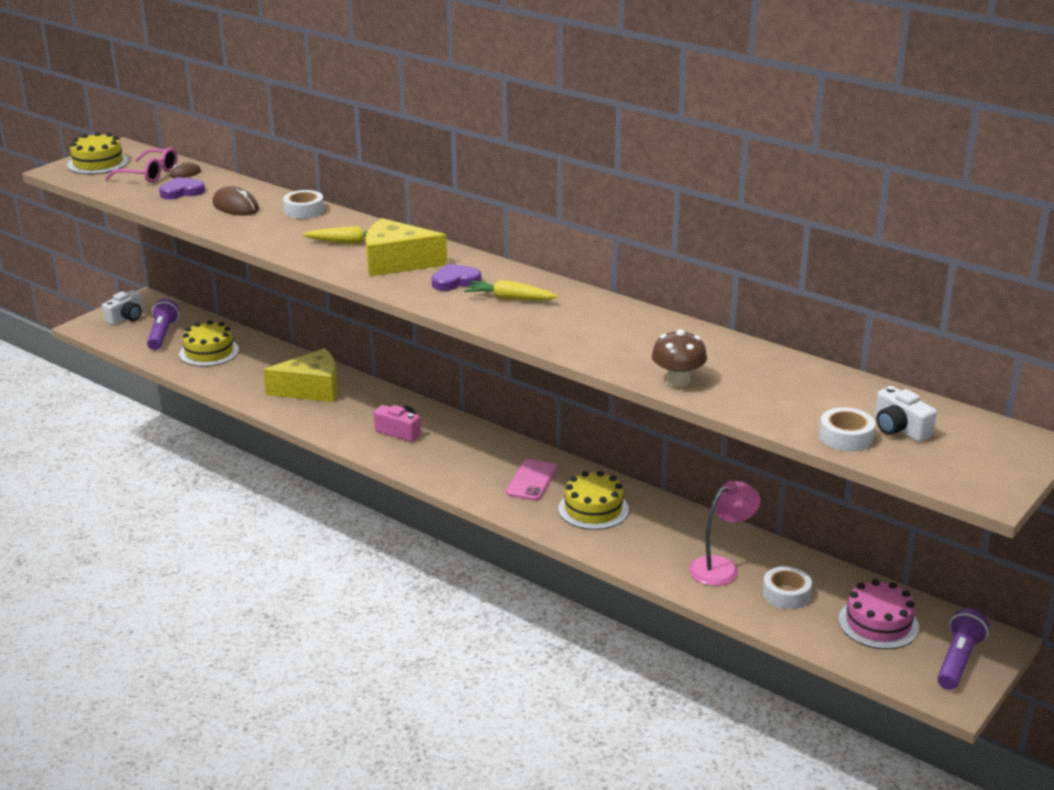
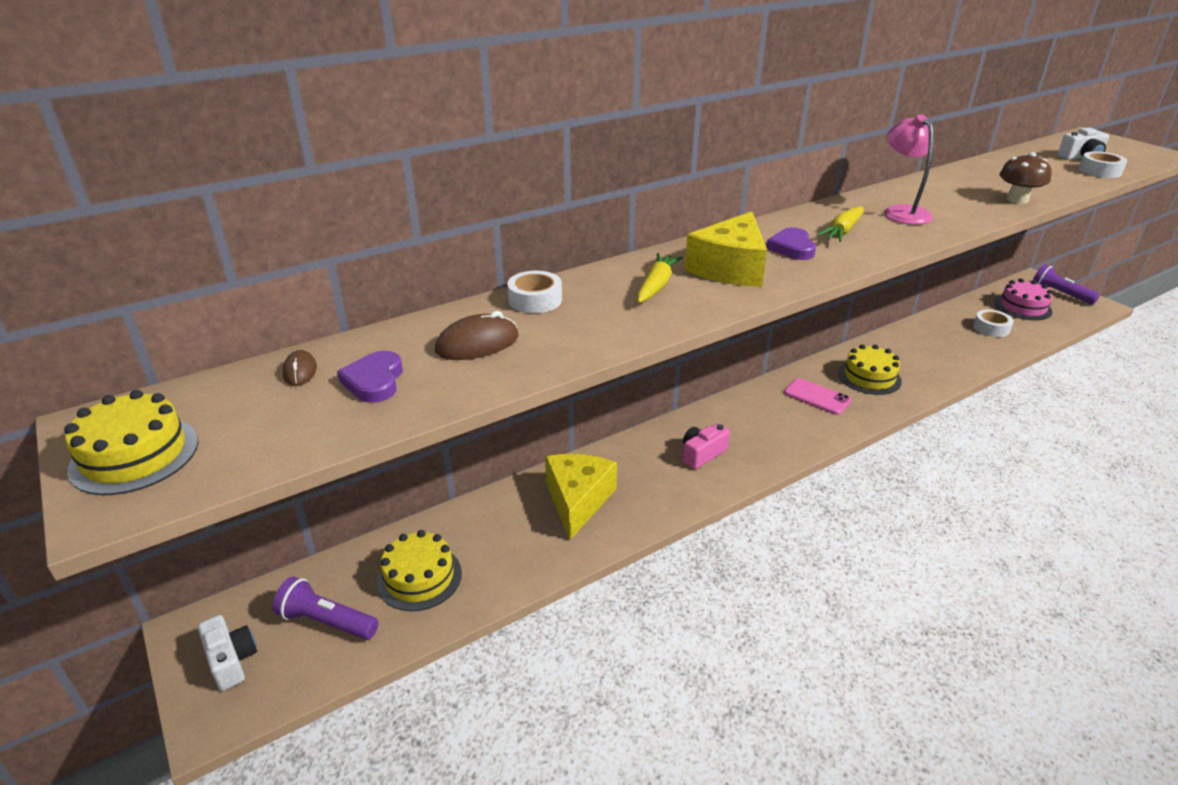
camera: 70 degrees left, 5 degrees up
(149, 174) = (263, 404): pink glasses -> none
(721, 567) = (957, 343): pink lamp -> pink lamp (901, 212)

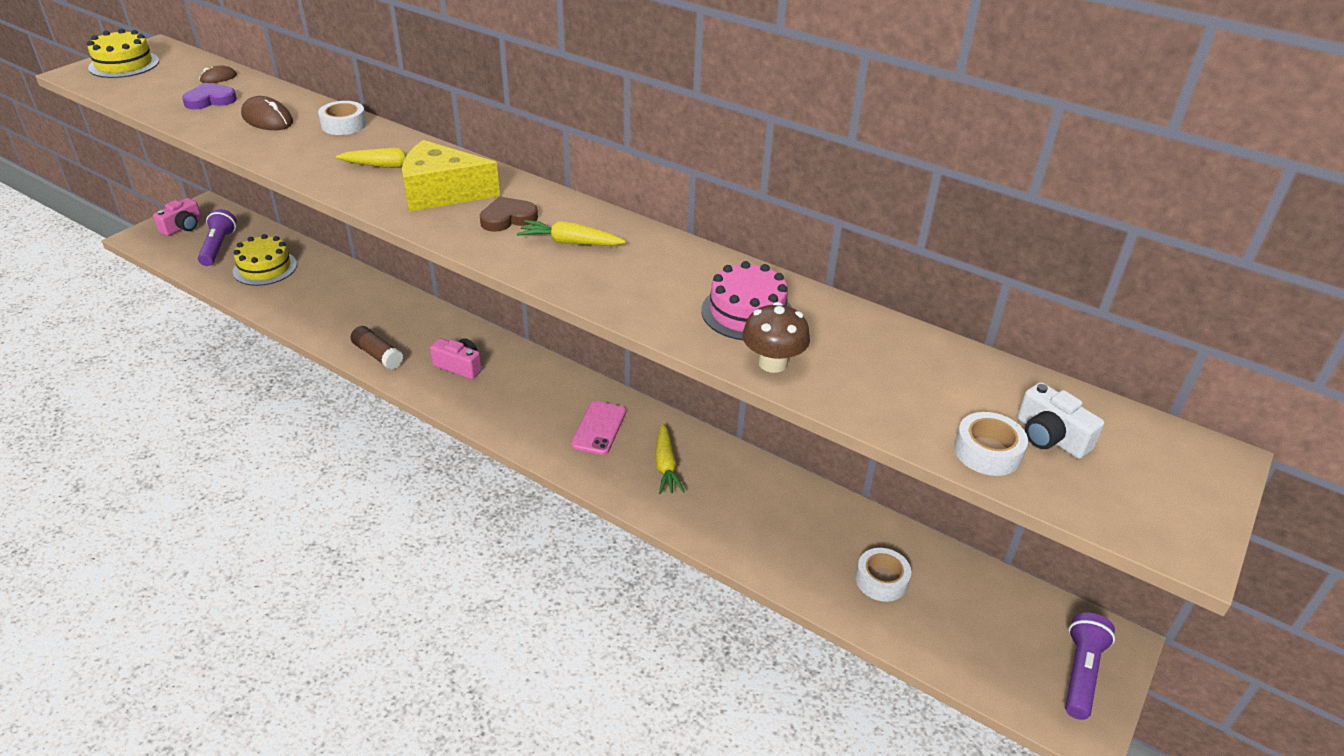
camera: 65 degrees right, 5 degrees up
(231, 660) = (183, 227): white camera -> pink camera
(577, 500) = (369, 313): yellow cheese -> none
(659, 504) = (378, 355): none -> brown glue stick
(792, 248) = (508, 218): purple heart -> brown heart
(869, 377) = (666, 465): yellow cake -> yellow carrot
(901, 212) = (658, 276): pink lamp -> none
(1022, 307) = (986, 620): pink cake -> pink cake (747, 312)

